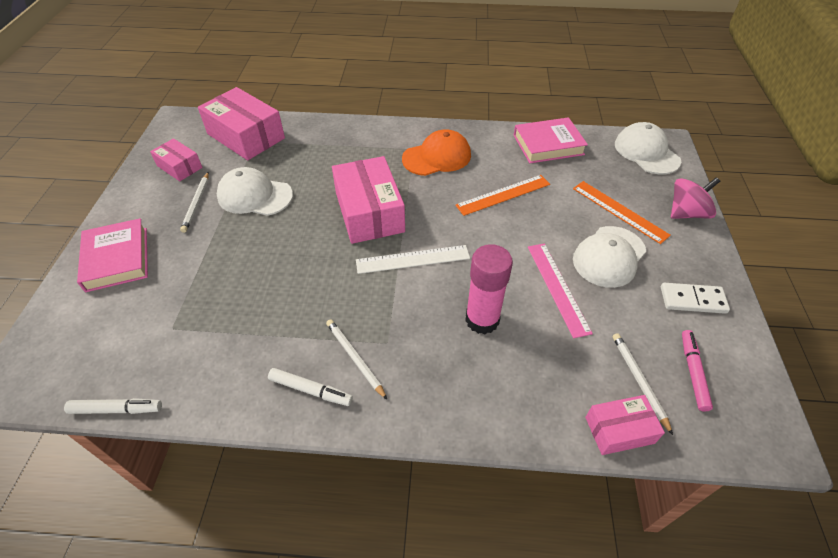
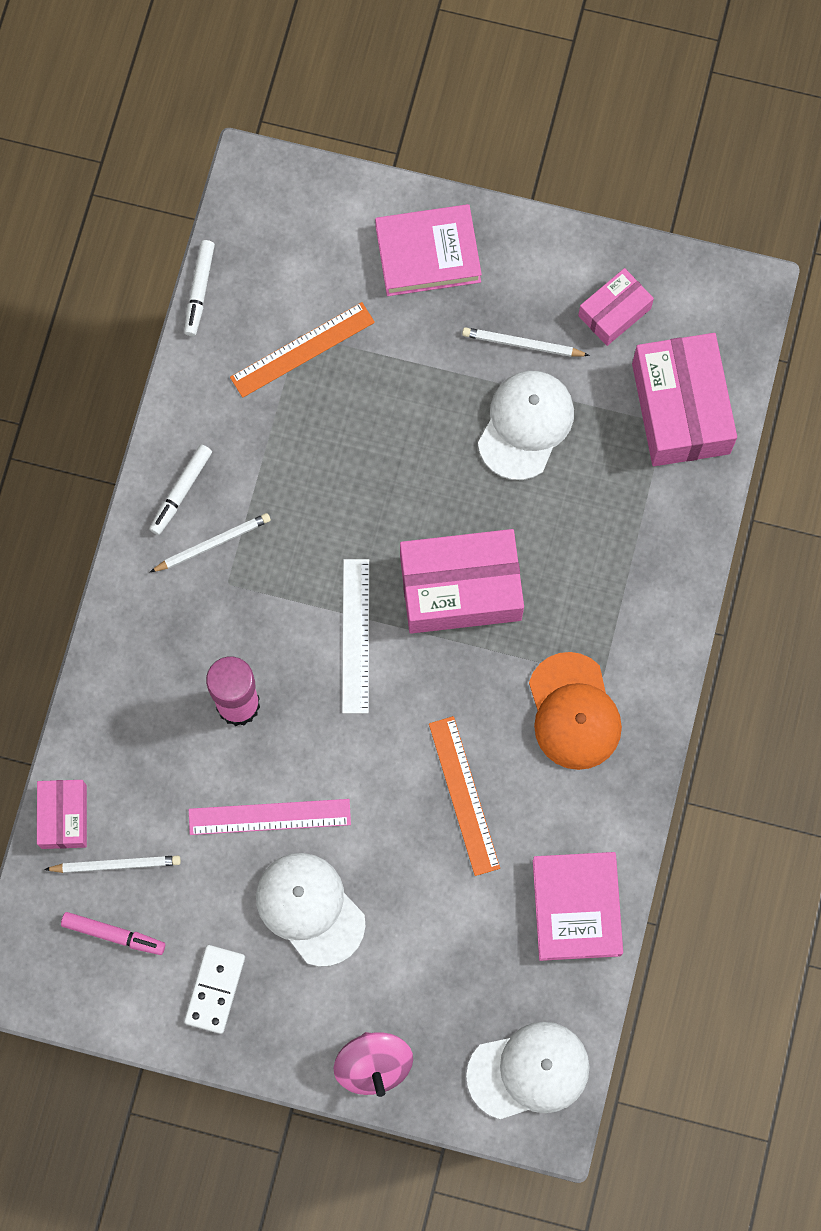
camera: 100 degrees right, 25 degrees up
(246, 136) = (680, 408): pink box -> pink box turned 60 degrees counterclockwise
(619, 211) = (396, 962): orange ruler -> orange ruler (302, 349)

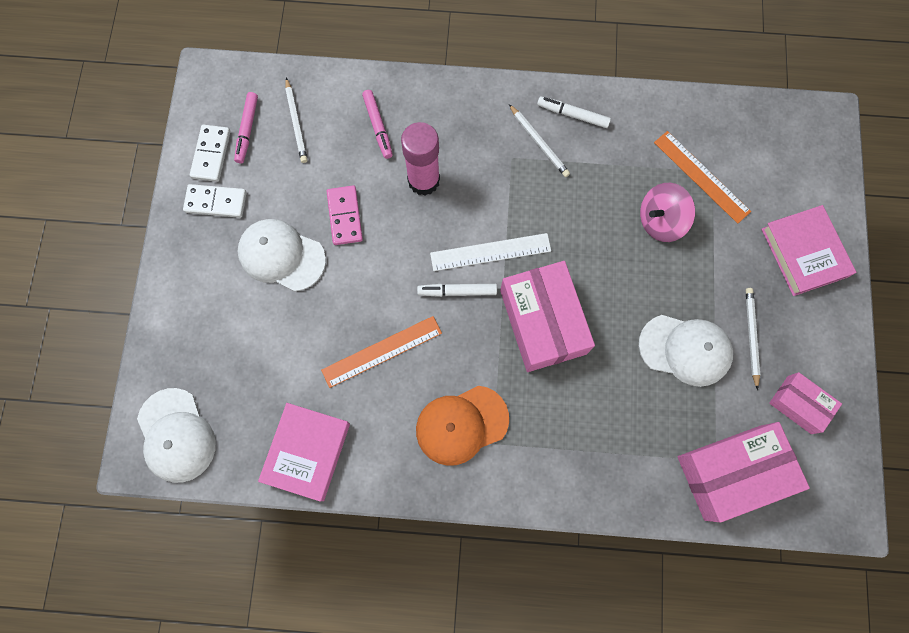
camera: 80 degrees right, 0 degrees up
(64, 816) = (325, 84): pink box -> none
(141, 989) = (211, 154): none -> white domino
(145, 753) = (378, 127): none -> pink marker
(199, 290) = (727, 99): white marker -> white marker (457, 291)
(269, 817) = (344, 216): pink ruler -> pink domino
(310, 908) = (281, 256): white cap -> white cap turned 105 degrees counterclockwise
(373, 1065) = (171, 320): pink spinning top -> pink spinning top (660, 221)
(576, 907) = (306, 452): pink book -> pink book turned 60 degrees counterclockwise

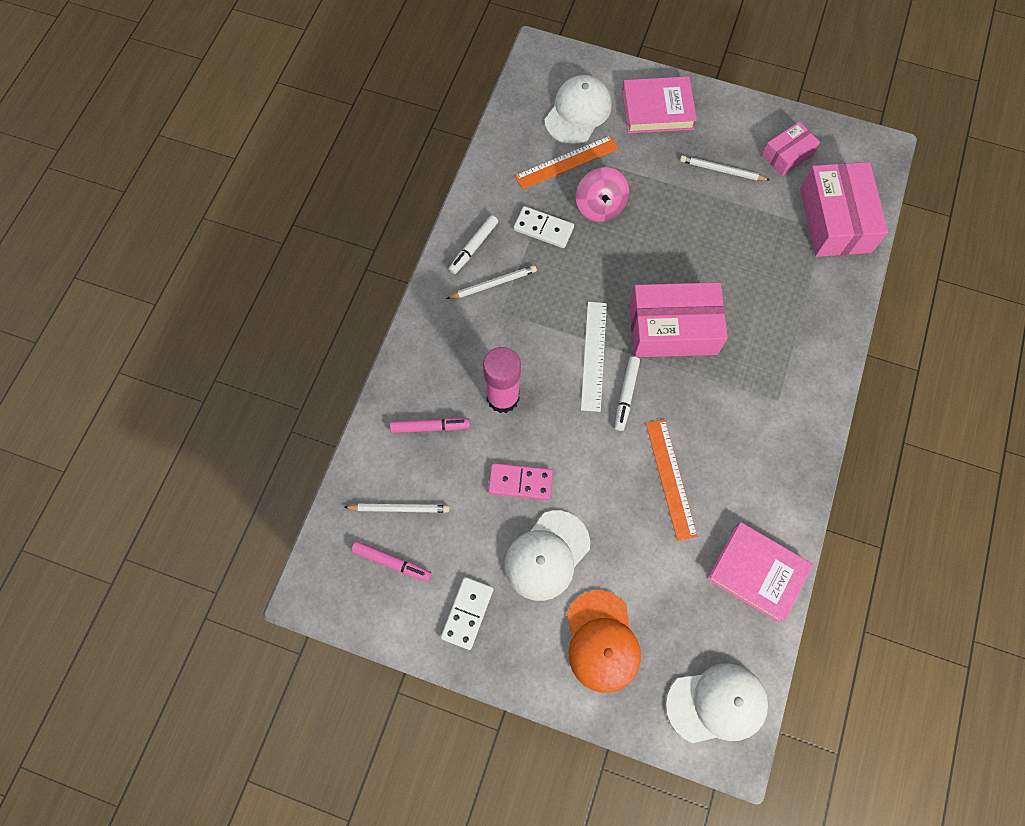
camera: 75 degrees left, 5 degrees down
(211, 154) = (409, 607): white domino -> white domino (543, 229)
(461, 425) = (756, 423): orange cap -> orange cap (602, 641)
(685, 349) = (723, 222): white cap -> white cap (578, 112)

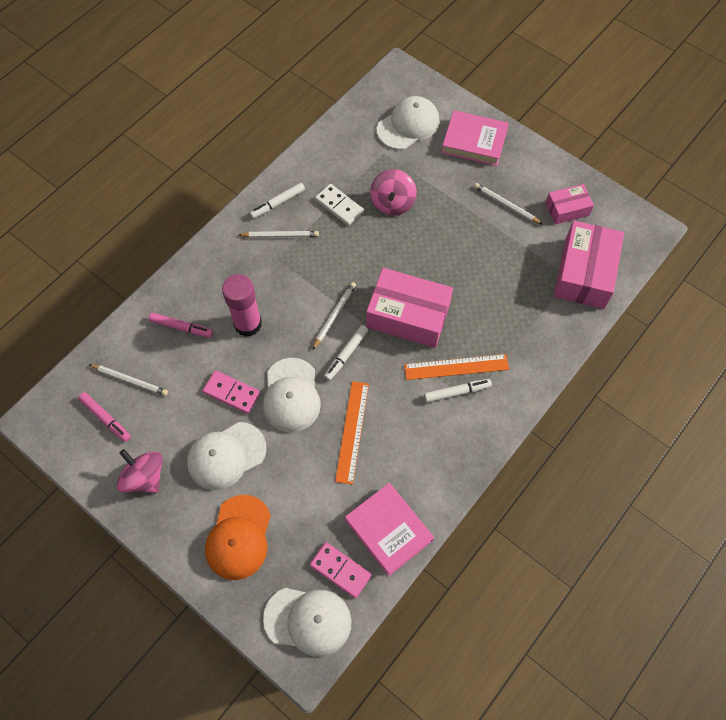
camera: 20 degrees right, 5 degrees down
(467, 613) = (145, 477): white domino -> pink spinning top
(566, 162) = (381, 161): orange ruler -> orange ruler (456, 367)
(587, 462) = (291, 395): none -> white cap
(594, 355) = (334, 316): white ruler -> white pencil
(726, 636) = (340, 570): none -> pink domino
(761, 396) = (457, 392): none -> white marker

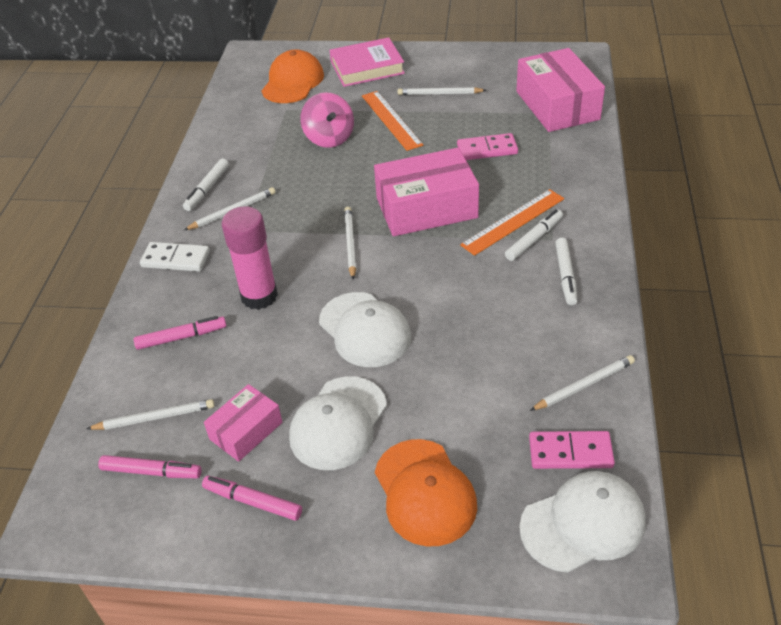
camera: 30 degrees left, 20 degrees down
(145, 477) = (253, 502): pink spinning top -> pink marker
(231, 393) = (293, 363): pink domino -> pink domino (487, 149)
(339, 206) = (276, 163): white domino -> white domino (176, 259)
(346, 354) = (392, 267): white marker -> white marker (565, 275)
(352, 431) = (461, 324): orange ruler -> orange ruler (391, 120)
(389, 530) = (584, 385): pink book -> white pencil
(408, 125) = (293, 82): white cap -> orange cap
(567, 209) = (496, 73): pink box -> pink box (246, 431)

